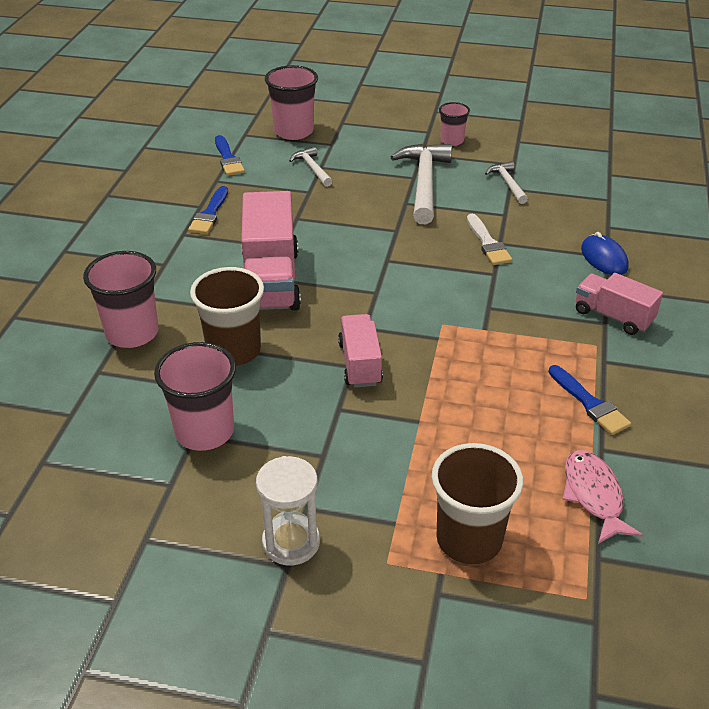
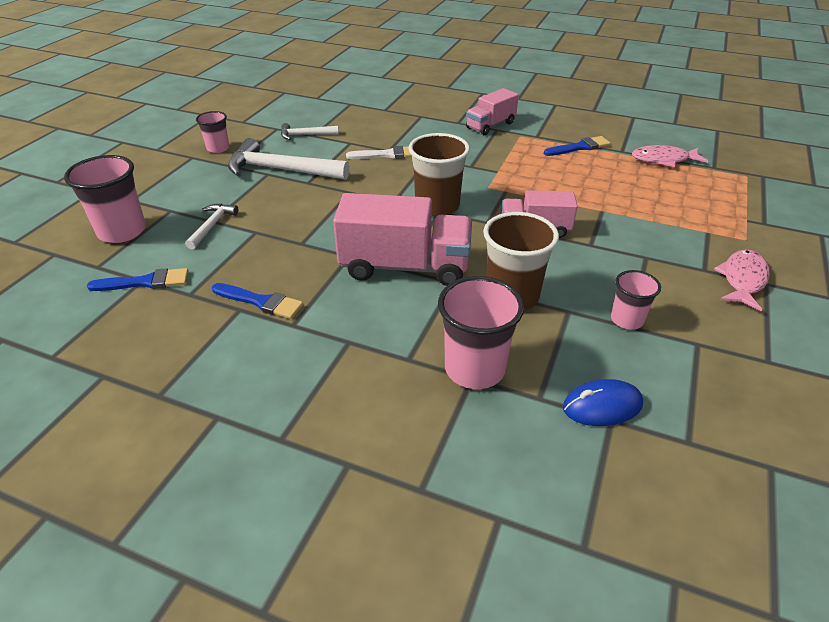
camera: 80 degrees left, 0 degrees up
(204, 431) = (626, 320): pink cup -> pink cup, size x0.58
(291, 542) = (742, 280): white hourglass -> pink fish
(312, 168) = (212, 226): white hammer -> white hammer turned 120 degrees clockwise
(469, 539) = (714, 206): brown cup -> brown cup (437, 206)
(604, 258) = (423, 117): blue mouse -> blue mouse (602, 406)

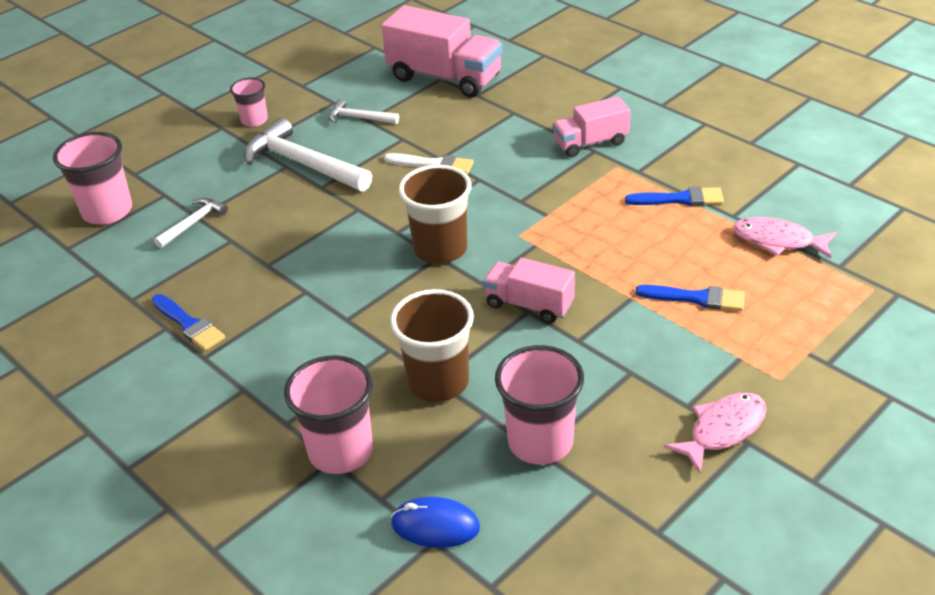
camera: 25 degrees right, 0 degrees up
(145, 282) = (99, 276): blue brush -> blue brush (697, 298)
(405, 267) = (352, 319): pink truck -> pink truck (444, 78)
(626, 320) = (540, 442): pink cup -> pink cup, size x1.71

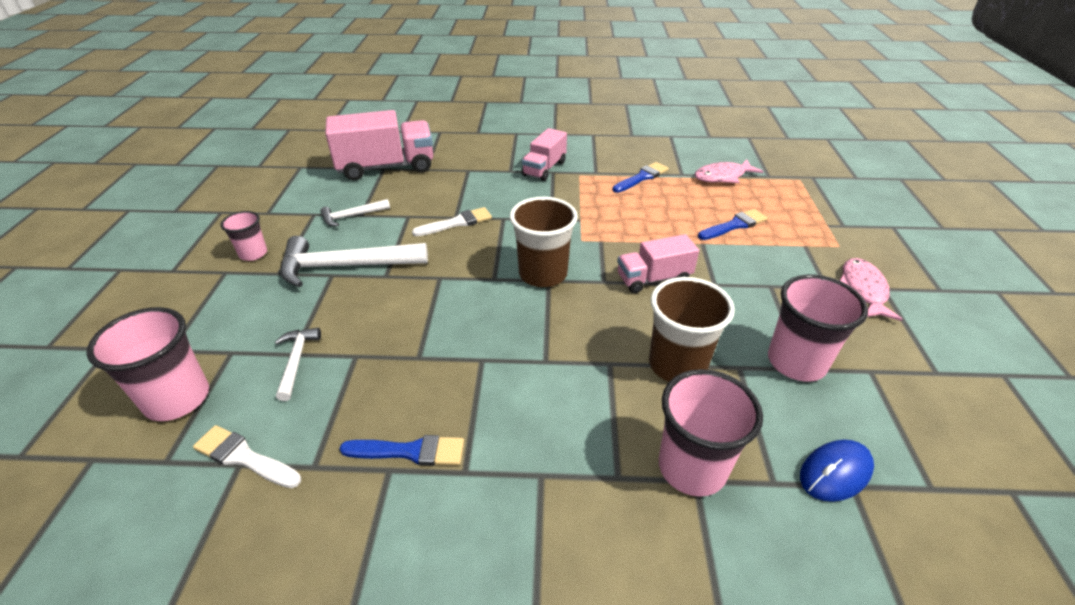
camera: 45 degrees left, 0 degrees up
(104, 270) = (244, 457): none -> white brush

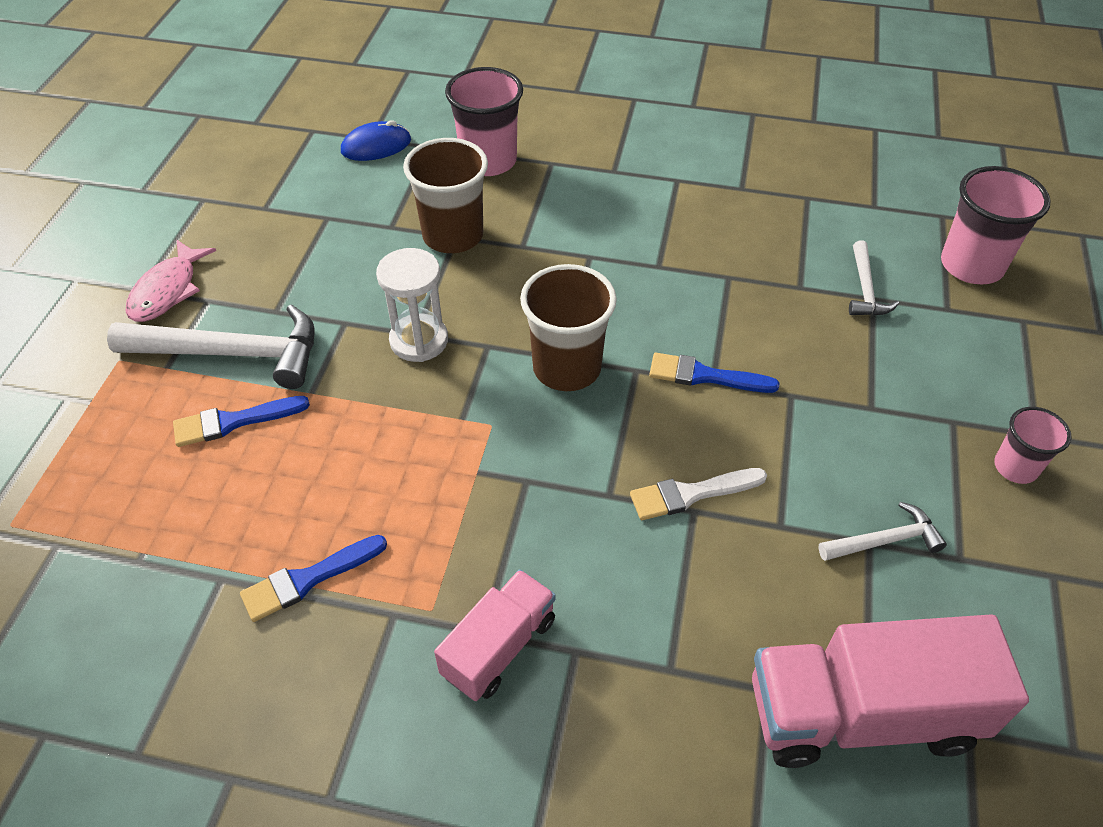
camera: 170 degrees left, 10 degrees up
(244, 457) = (873, 210): white brush -> none
(346, 266) = (855, 420): white hammer -> white hammer (231, 353)
(410, 451) = (725, 198): blue brush -> blue brush (705, 376)
(653, 279) = (419, 340): pink truck -> white hourglass
(723, 176) = (147, 556): pink fish -> none
(796, 362) = (329, 224): pink cup -> none

